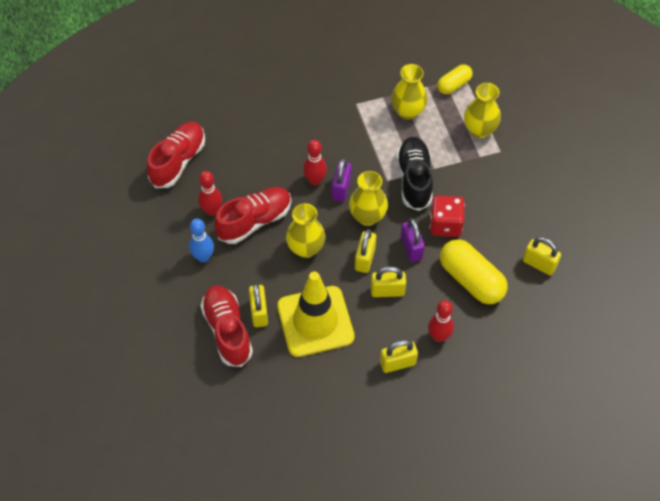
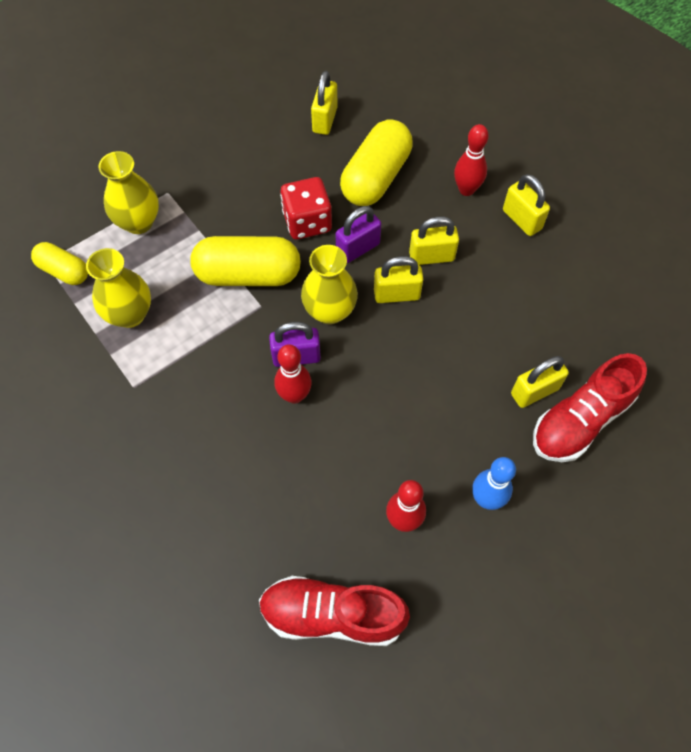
camera: 110 degrees left, 5 degrees up
(255, 221) = (396, 451): red shoe -> none
(306, 248) = (411, 369): yellow vase -> none
(315, 321) = (513, 321): yellow traffic cone -> none
(387, 291) = (431, 256): yellow padlock -> yellow padlock turned 75 degrees counterclockwise
(414, 179) = (248, 274): black shoe -> yellow capsule

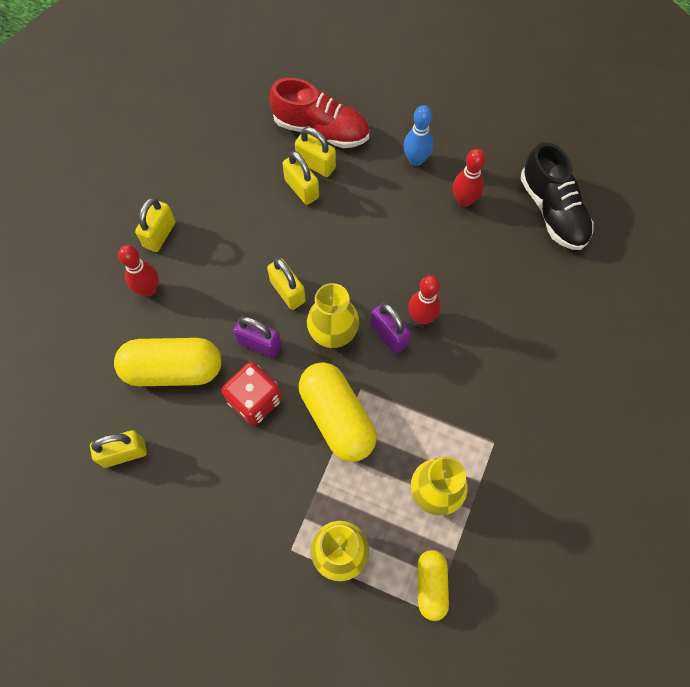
camera: 120 degrees left, 5 degrees up
(332, 615) = (552, 211): red shoe -> black shoe
(431, 256) = (235, 283): yellow padlock -> yellow padlock (302, 189)

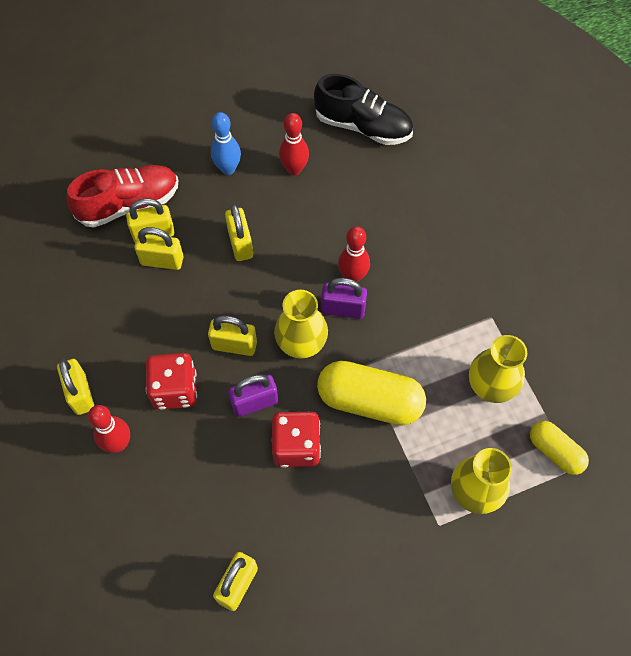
camera: 45 degrees left, 5 degrees down
(173, 369) = (207, 484): yellow capsule -> none
(218, 286) = (175, 390): none -> red dice
(367, 223) = (240, 244): none -> yellow padlock

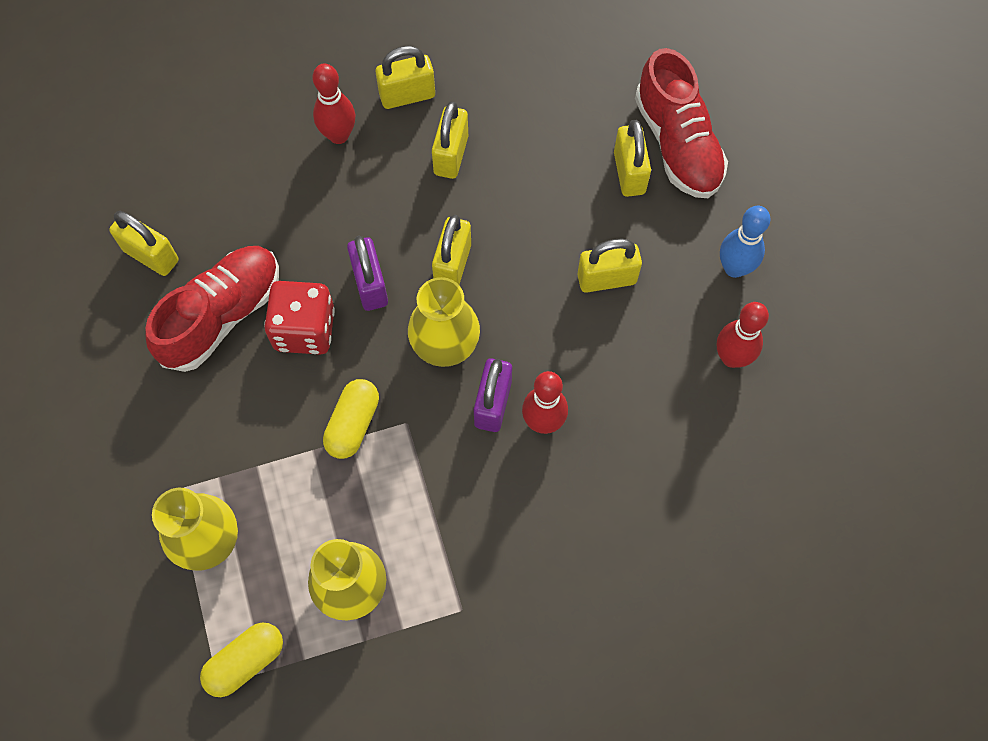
camera: 95 degrees right, 5 degrees up
(162, 261) = (586, 183): yellow padlock -> yellow padlock (451, 155)
(175, 390) = (399, 195): red dice -> none
(289, 513) = (222, 315): none -> red shoe
(363, 126) = (813, 465): black shoe -> none
(369, 401) = (353, 424): yellow capsule -> yellow capsule, size x0.58

